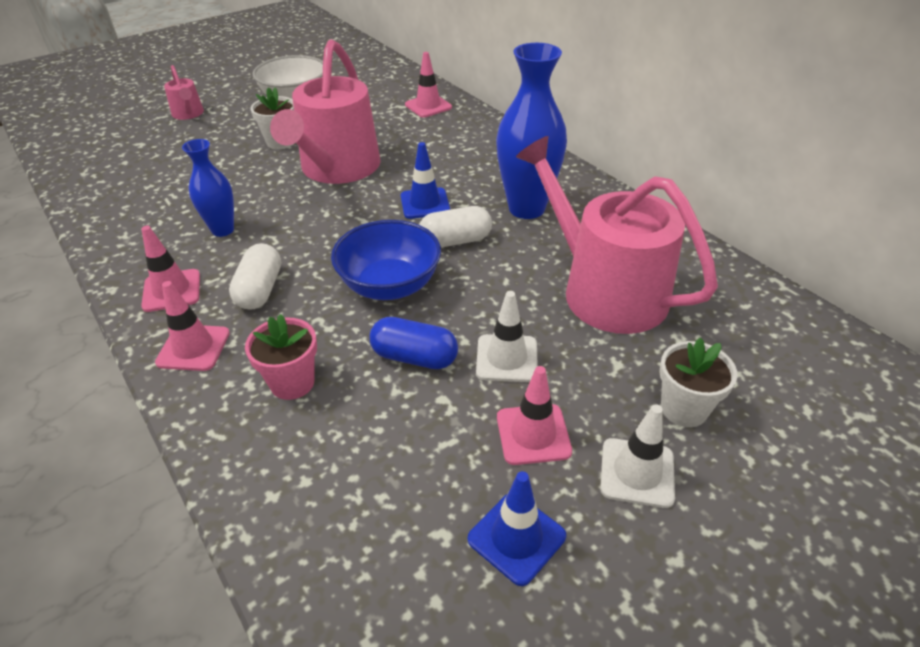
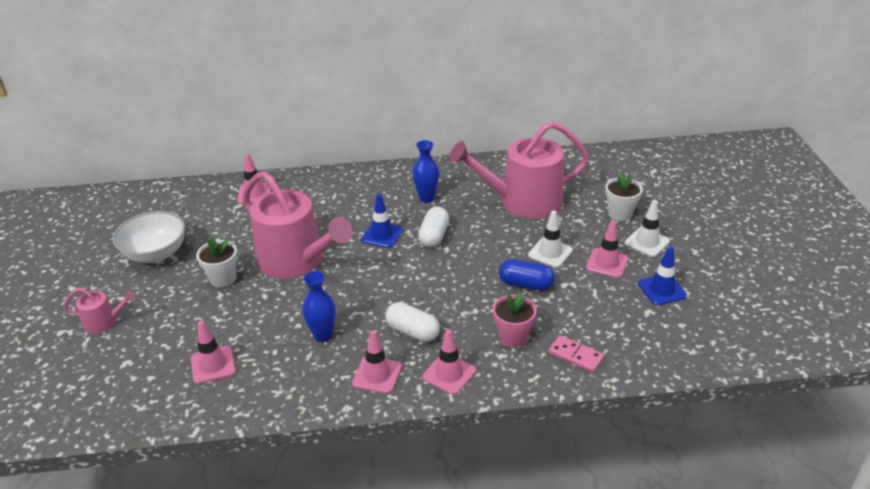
camera: 60 degrees left, 5 degrees down
(151, 185) = (213, 365): none -> pink traffic cone
(281, 467) = (575, 355): none -> pink domino
(390, 285) = (455, 275): blue bowl -> none
(414, 357) = (525, 284): blue capsule -> blue capsule turned 60 degrees clockwise
(526, 208) = (426, 198): blue vase -> blue vase, size x0.58

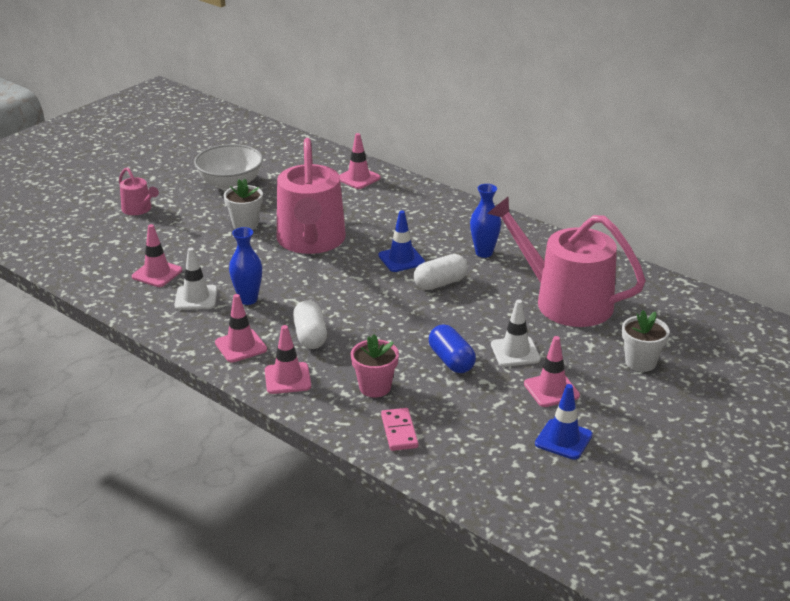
camera: 45 degrees right, 5 degrees down
(647, 242) = (622, 398): white traffic cone -> white traffic cone (196, 298)

